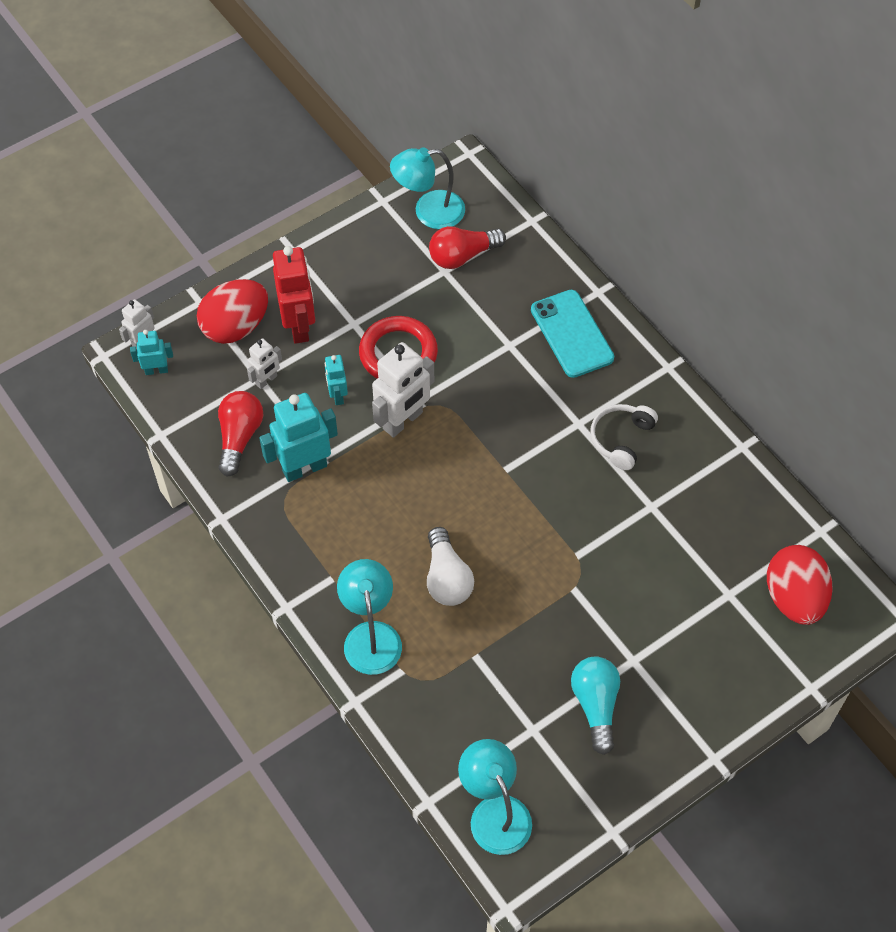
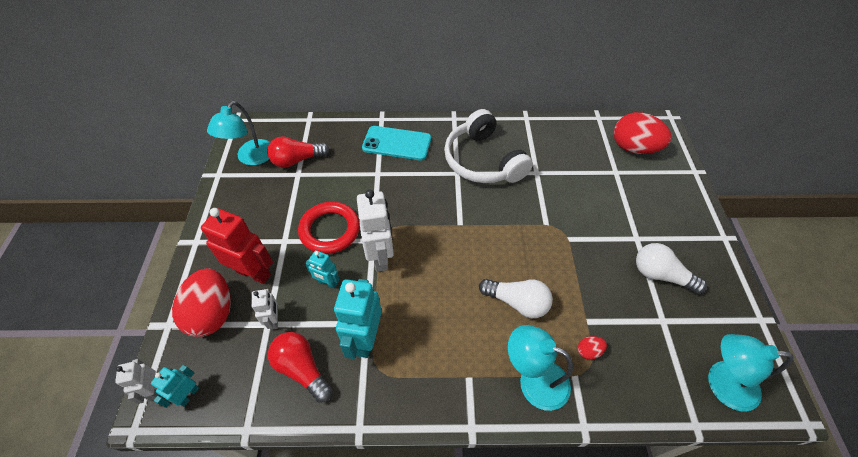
camera: 55 degrees left, 5 degrees down
(439, 671) = (588, 351): none -> red egg
(462, 256) = (297, 160): red light bulb -> red light bulb turned 60 degrees clockwise
(595, 705) = (660, 275): turquoise light bulb -> white light bulb
(621, 439) = (483, 161): white headphones -> white headphones, size x1.81

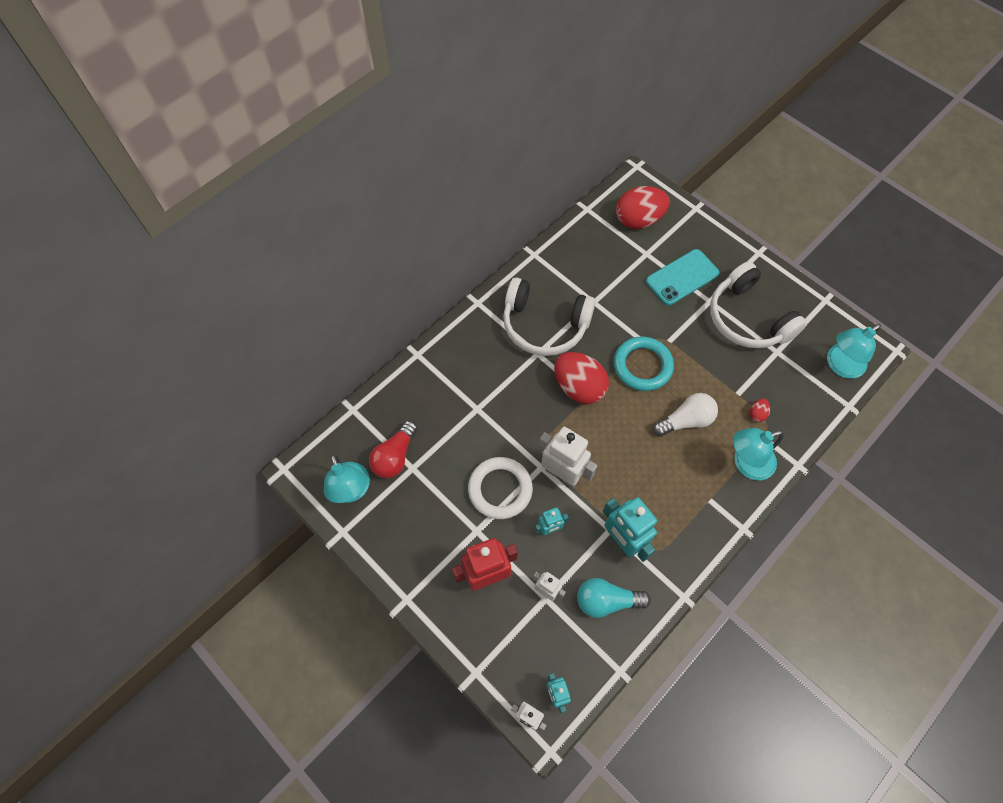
camera: 45 degrees left, 10 degrees up
(213, 313) = (497, 632): red egg -> red egg (579, 387)
(302, 369) = (606, 601): red light bulb -> turquoise light bulb
(330, 230) = (500, 489): red ring -> white ring
(397, 143) = (459, 367): turquoise phone -> turquoise phone (682, 277)
(526, 238) = (642, 366): none -> turquoise ring
(660, 275) = (747, 318): white light bulb -> white headphones

